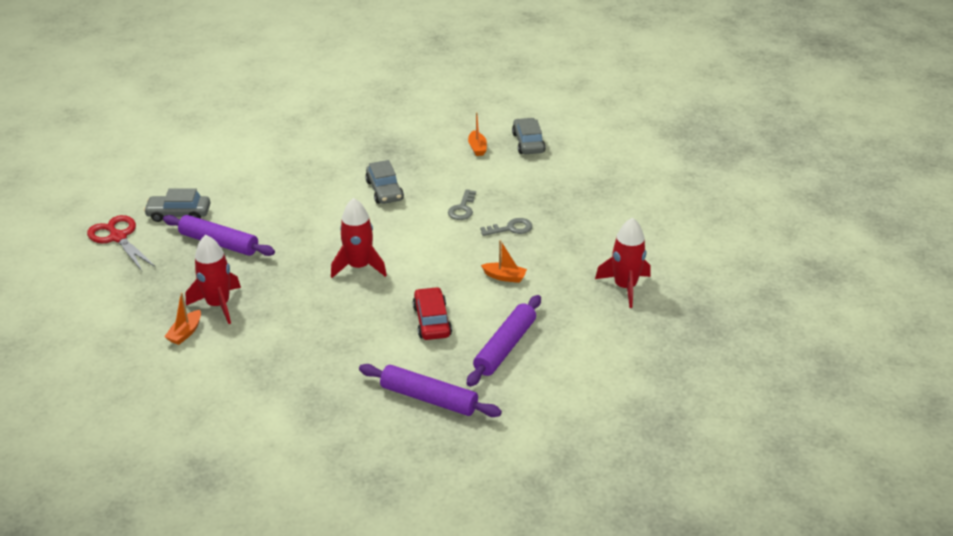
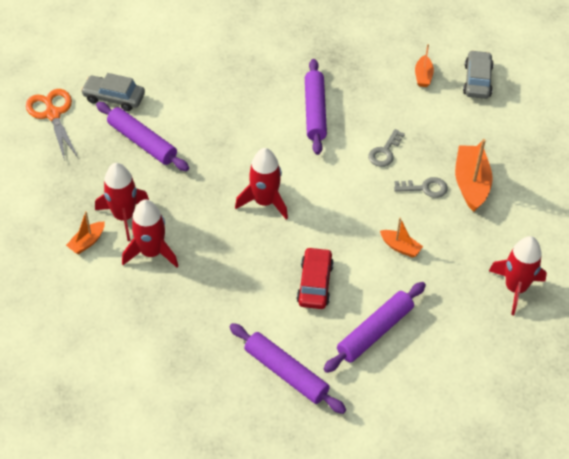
camera: 15 degrees right, 15 degrees up
(118, 237) = (53, 114): red scissors -> orange scissors
(256, 328) = (151, 252): none -> red rocket
(384, 190) = (315, 112): grey car -> purple rolling pin
(552, 217) = (471, 183): none -> orange boat

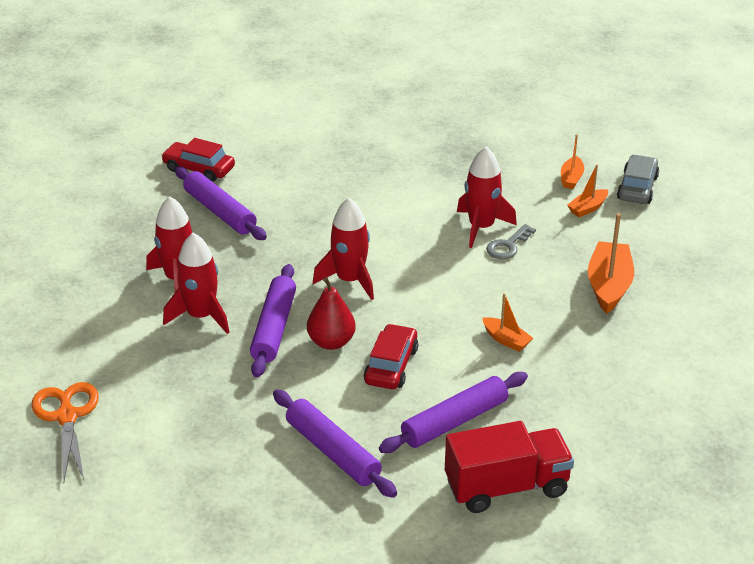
camera: 10 degrees right, 15 degrees down
(53, 114) = (124, 178): orange scissors -> orange scissors (67, 417)
(87, 242) = (128, 299): orange boat -> orange boat (587, 208)
(114, 98) = (199, 169): grey car -> red car
(262, 266) = (331, 342): none -> red pear
(315, 112) = (432, 201): purple rolling pin -> purple rolling pin (274, 328)
(425, 188) = (550, 285): grey key -> none
(426, 389) = (506, 487): none -> red truck
(515, 288) = (644, 395): red rocket -> red rocket (481, 227)

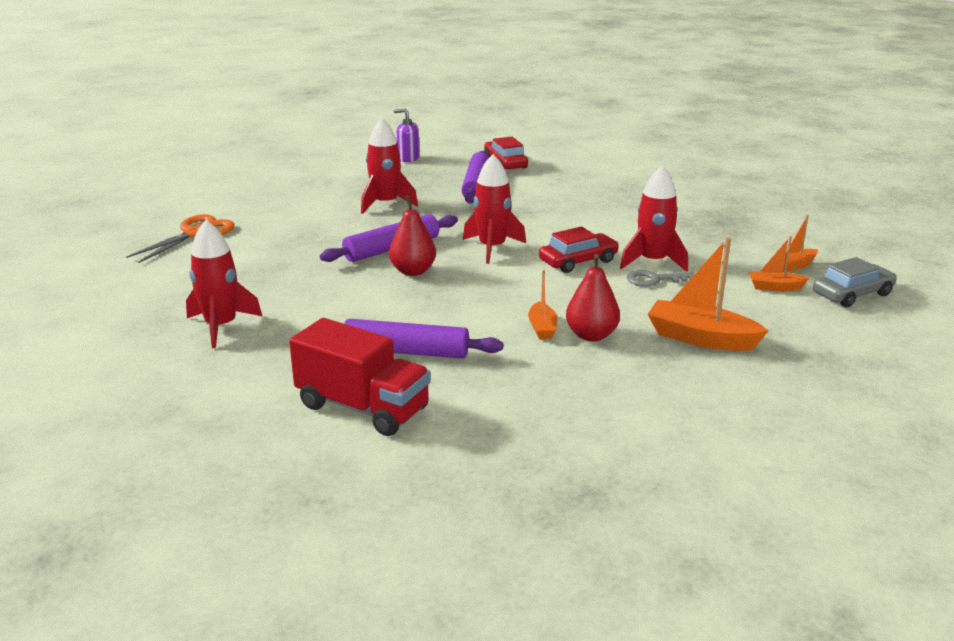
camera: 45 degrees right, 10 degrees down
(97, 207) = (408, 158): none -> purple soap dispenser
(201, 316) = (361, 225): red rocket -> red rocket (221, 326)
(333, 452) = (293, 323): purple rolling pin -> none
(391, 366) = (426, 301): red car -> red car (578, 261)
(545, 326) = (591, 335): none -> red pear
(609, 286) = (701, 338): orange boat -> orange boat turned 120 degrees counterclockwise

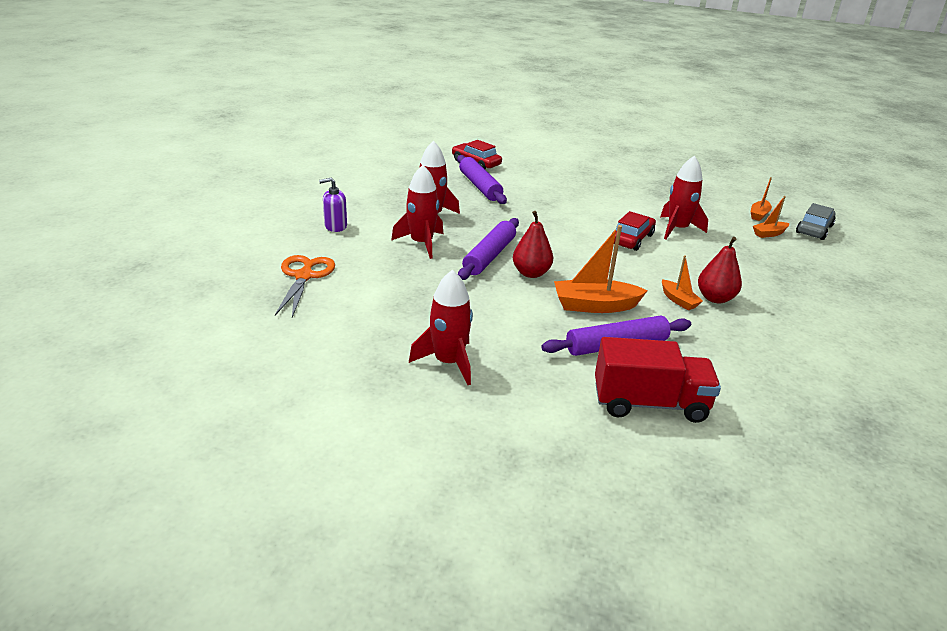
camera: 30 degrees left, 5 degrees up
(408, 158) = (395, 169): purple soap dispenser -> purple soap dispenser (335, 226)
(492, 248) = (561, 240): red rocket -> red rocket (421, 243)
(654, 280) = (696, 244): grey key -> none
(701, 338) = (778, 283): orange boat -> orange boat (594, 306)

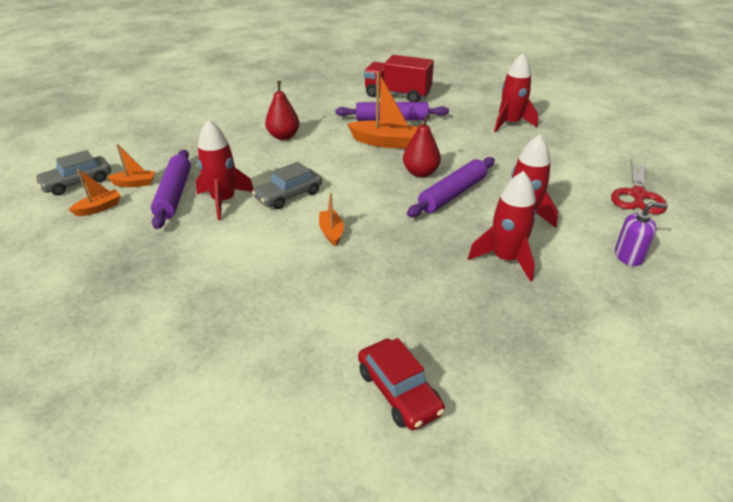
camera: 160 degrees left, 5 degrees up
(304, 276) = (637, 195): orange scissors -> red scissors
(480, 186) = (419, 313): purple rolling pin -> purple rolling pin (174, 195)
(631, 239) = (289, 195): red car -> grey car
(678, 300) = (314, 138): orange boat -> orange boat (331, 232)

